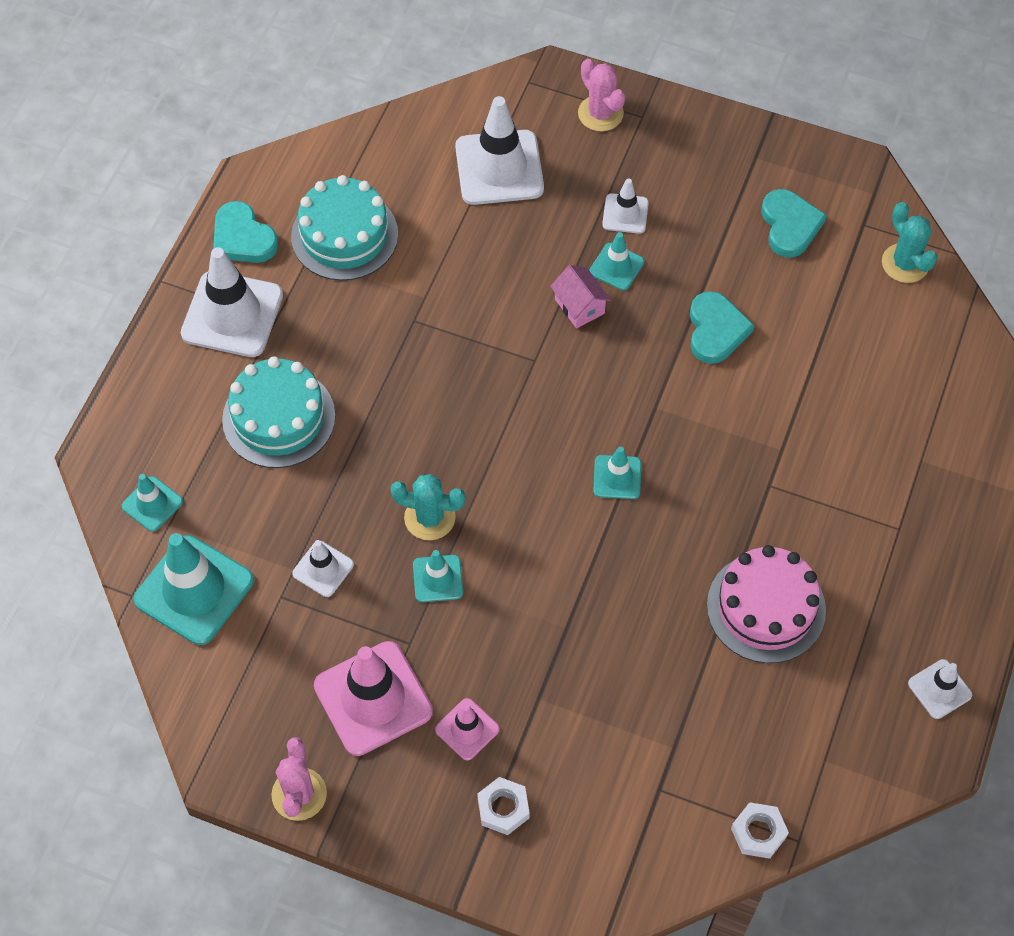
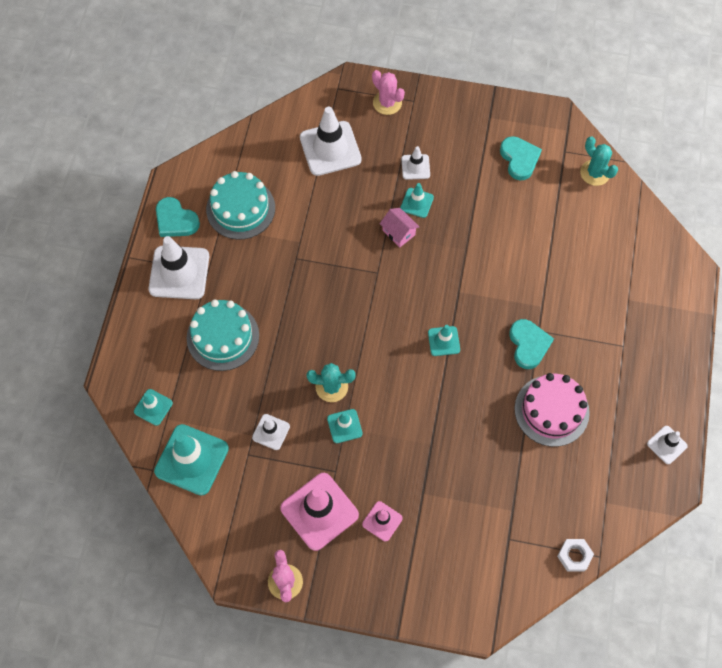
camera: 10 degrees left, 5 degrees up
(503, 808) = (414, 568): white nut -> none
(716, 330) = (486, 235): turquoise heart -> turquoise heart (528, 345)

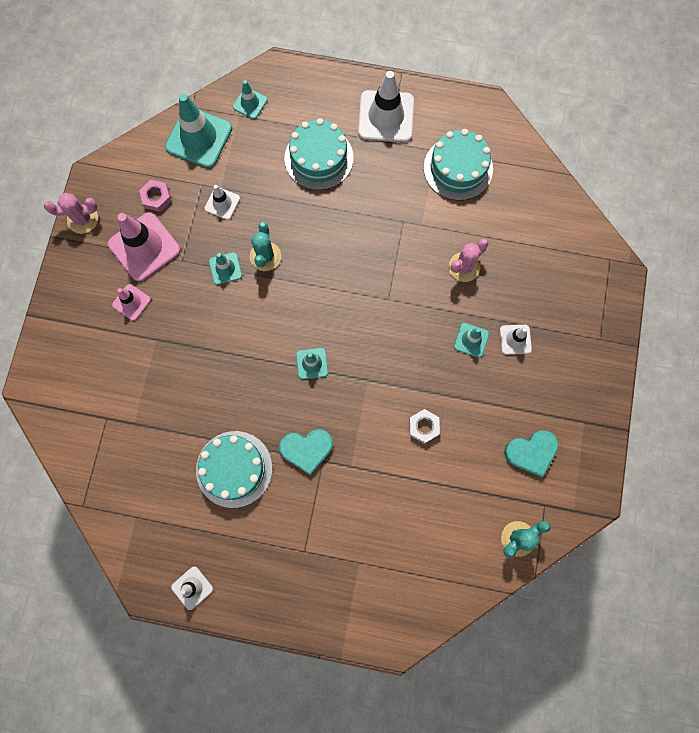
camera: 90 degrees right, 10 degrees up
(176, 220) = (442, 110): turquoise heart -> none
(262, 501) = (156, 198): none -> pink nut
(330, 148) = (533, 252): white traffic cone -> none
(387, 103) = (595, 311): pink cactus -> pink cactus (464, 267)
(398, 232) = (435, 321): pink house -> none
(551, 410) = (234, 469): pink cake -> turquoise cake
(574, 556) = (85, 481): white nut -> white nut (423, 427)

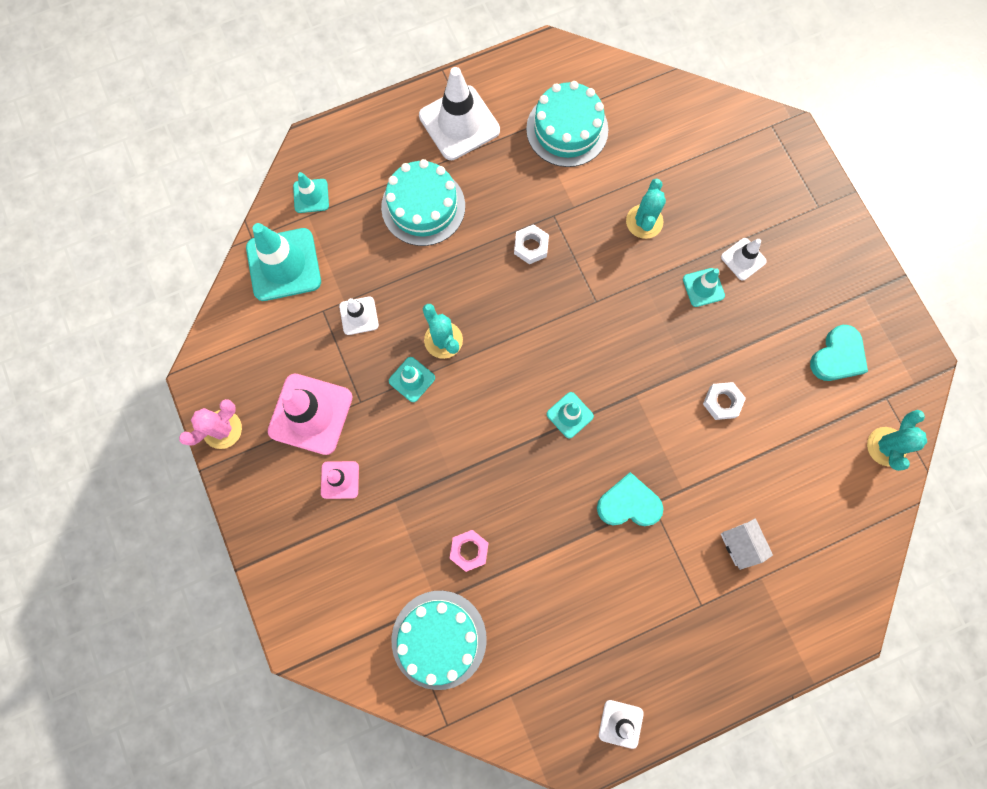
camera: 35 degrees left, 0 degrees up
(156, 198) = (285, 355): pink nut -> pink nut (469, 550)
(234, 469) = (572, 574): turquoise cake -> turquoise cake (439, 639)
(306, 449) = (628, 503): turquoise heart -> turquoise heart turned 135 degrees counterclockwise
(362, 530) = (740, 544): none -> white house
(371, 232) = (531, 246): none -> white nut
(464, 267) = (644, 221): pink cactus -> turquoise cactus

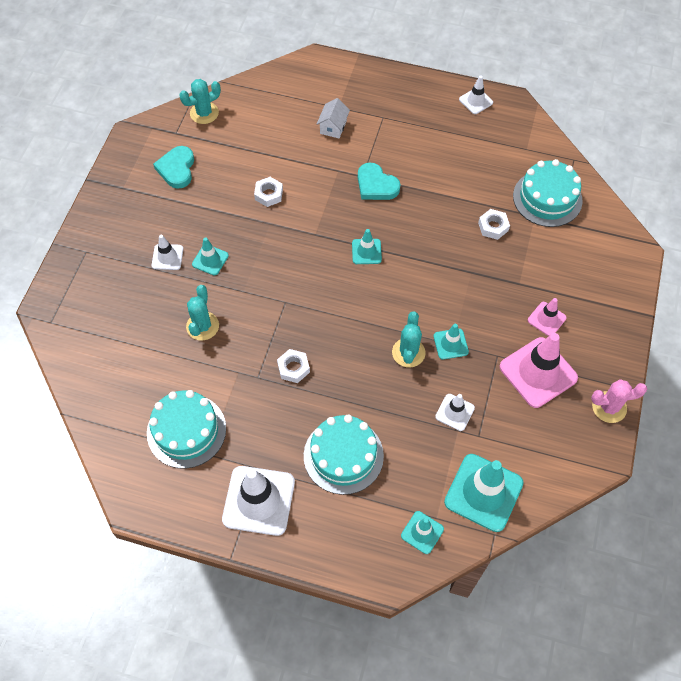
camera: 140 degrees left, 15 degrees down
(469, 550) = (493, 227): pink nut -> white nut
(644, 221) = (202, 326): turquoise cactus -> turquoise cactus turned 45 degrees counterclockwise
(837, 356) = (177, 169): turquoise heart -> turquoise heart turned 75 degrees counterclockwise

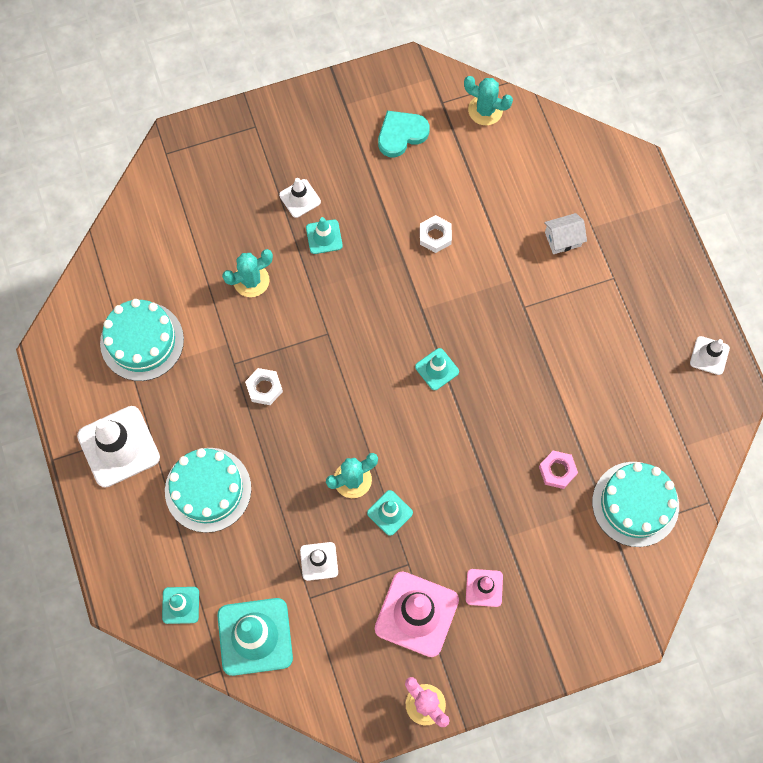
camera: 55 degrees right, 10 degrees up
(376, 185) = (522, 327): turquoise heart -> none
(493, 227) = (557, 471): white nut -> pink nut

